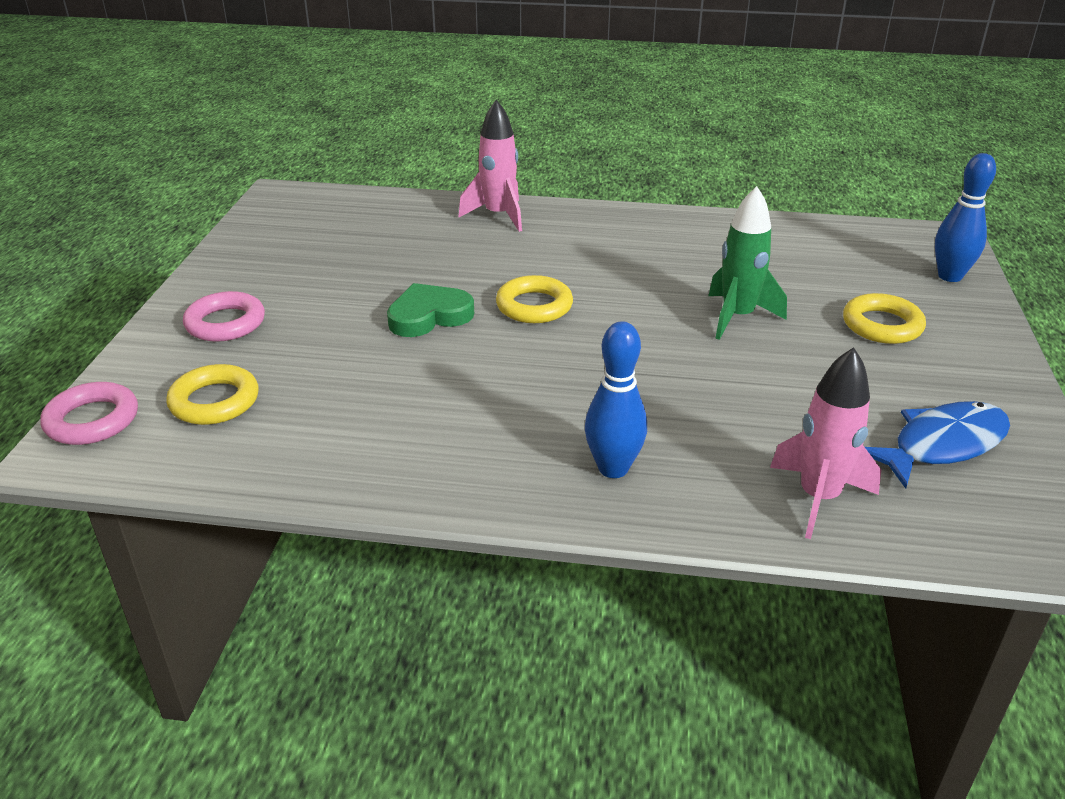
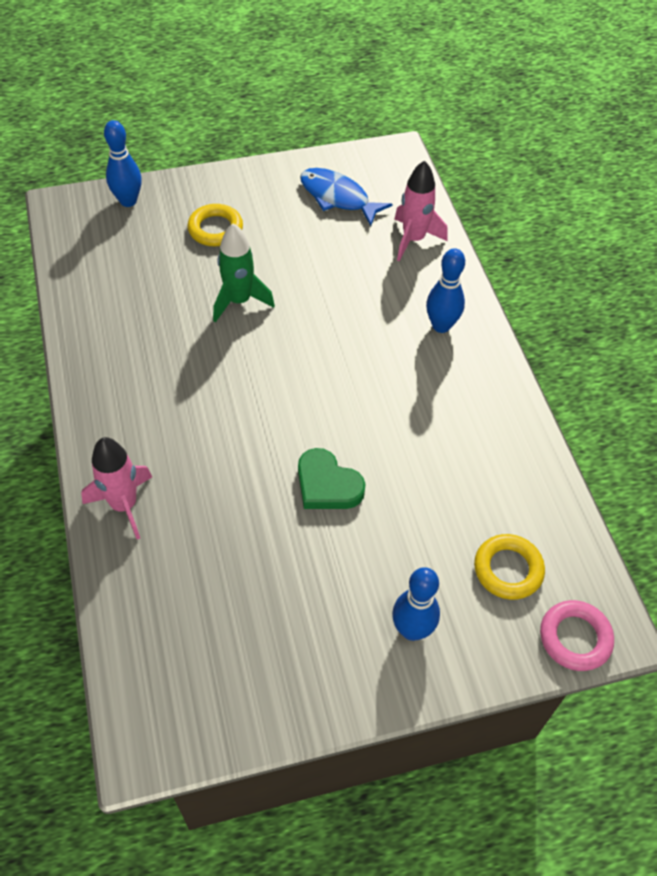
camera: 115 degrees left, 20 degrees up
(225, 323) = (412, 630): pink ring -> blue bowling pin
(534, 306) = (279, 421): yellow ring -> none

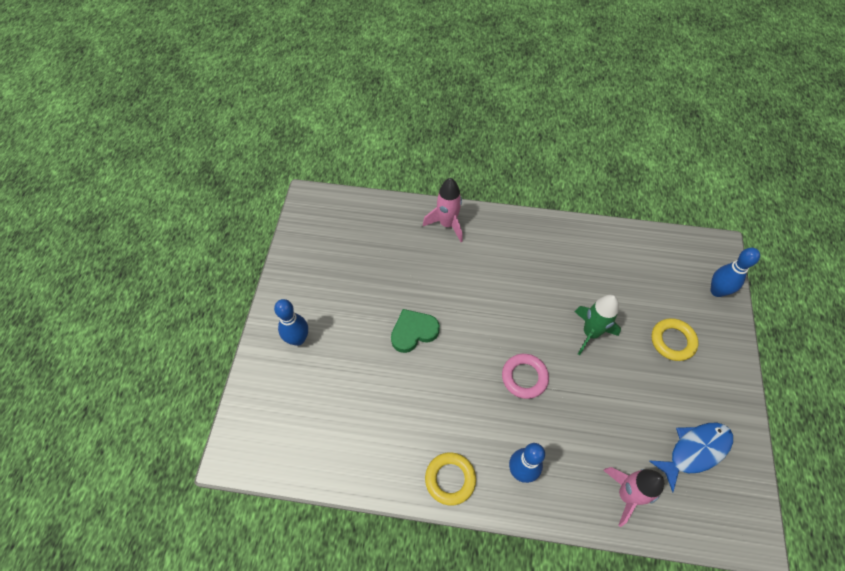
camera: 115 degrees right, 5 degrees up
(508, 569) = (304, 413): yellow ring -> yellow ring (450, 479)
(575, 638) = (241, 430): pink ring -> pink ring (524, 377)

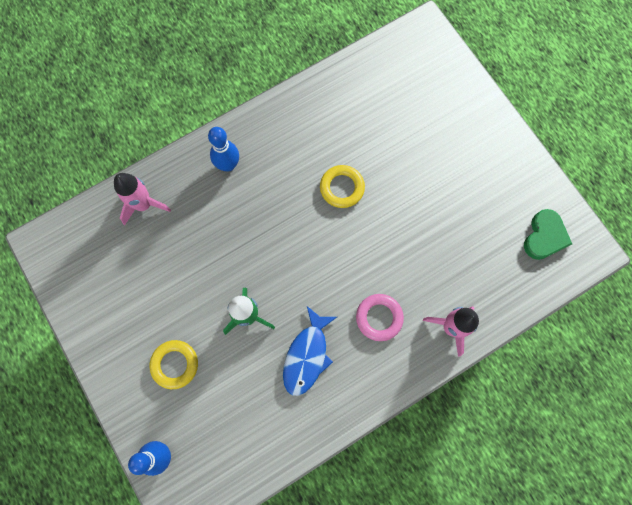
camera: 140 degrees right, 15 degrees up
(298, 339) = (466, 130): blue bowling pin -> none
(413, 332) = (388, 203): green heart -> green heart (544, 237)
(450, 479) = (272, 123): yellow ring -> yellow ring (342, 188)
(524, 377) = (274, 235): pink ring -> pink ring (379, 318)
(695, 451) = (110, 276): blue fish -> blue fish (307, 356)

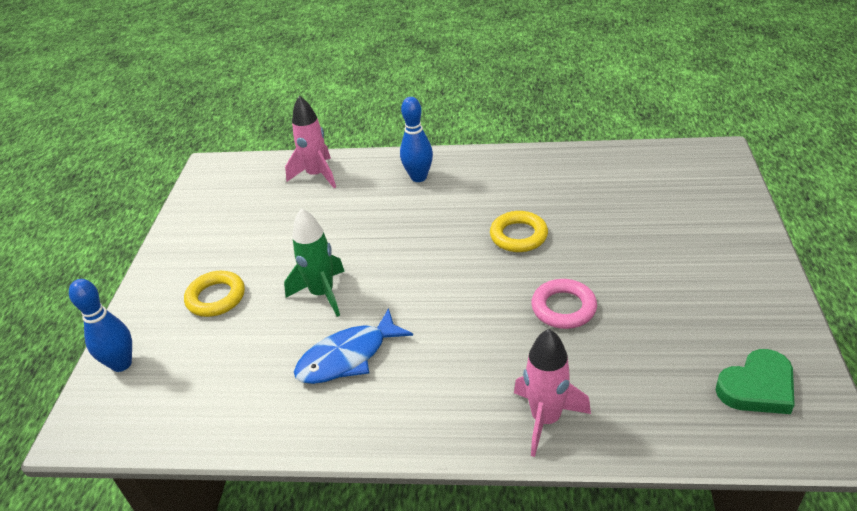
camera: 40 degrees right, 35 degrees down
(379, 318) = (461, 363): pink ring -> pink ring (563, 308)

